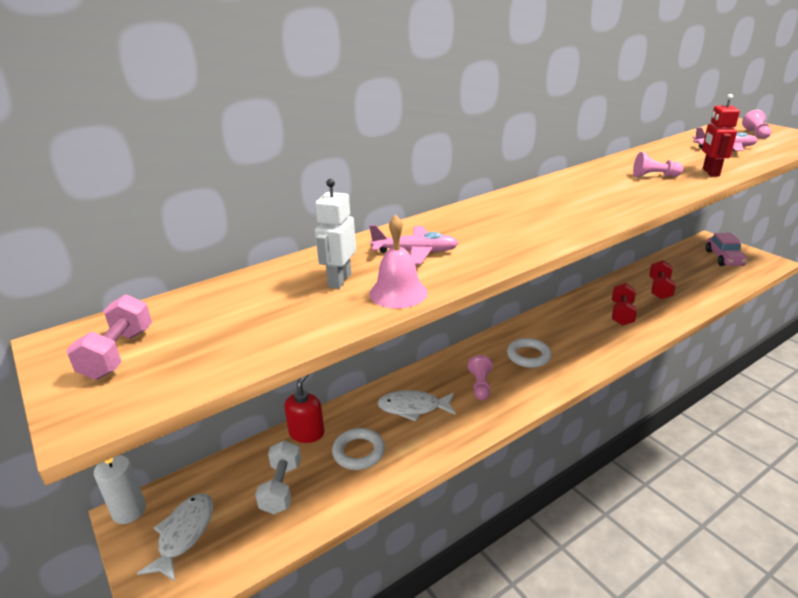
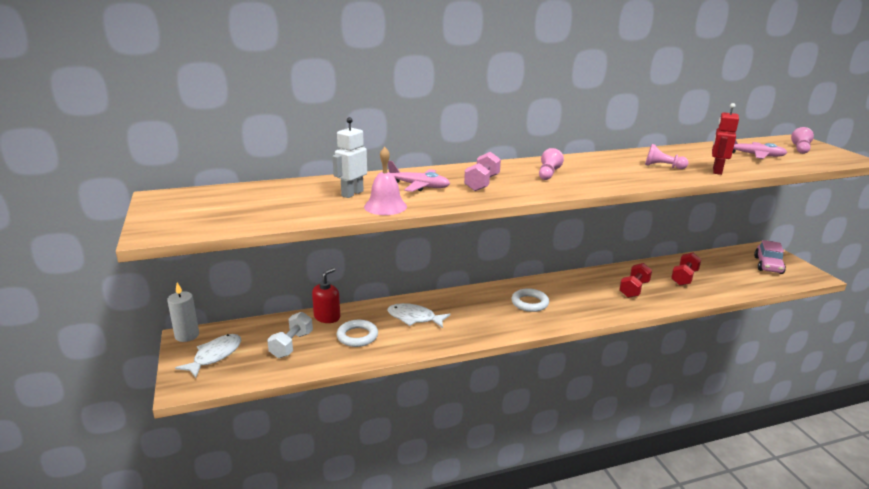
camera: 15 degrees right, 5 degrees down
(118, 354) = (189, 208): pink dumbbell -> pink dumbbell (482, 183)
(480, 385) = (476, 314): pink pawn -> pink pawn (548, 174)

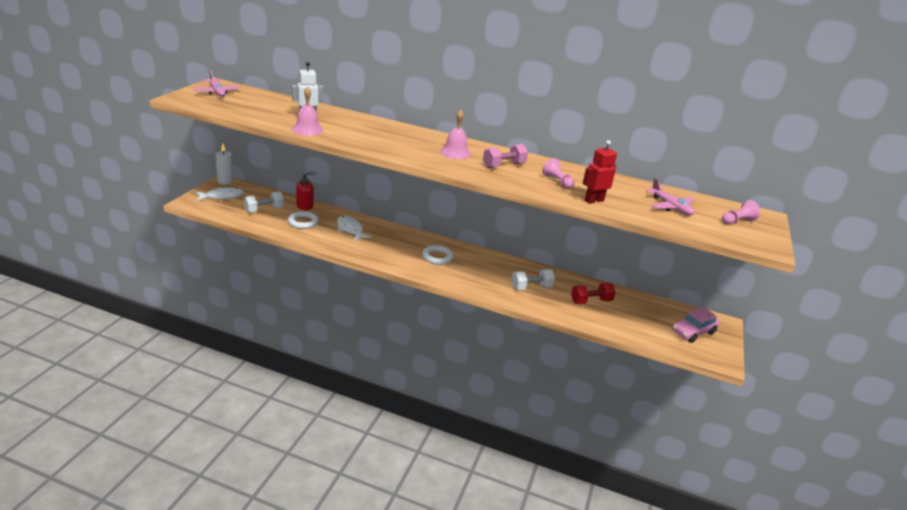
camera: 35 degrees right, 5 degrees up
(419, 186) = (354, 127): pink plane -> pink plane (217, 92)
(482, 183) = (395, 140): pink dumbbell -> pink dumbbell (504, 165)
(548, 174) = (455, 152): pink pawn -> pink bell
(634, 289) = (531, 287): red dumbbell -> white dumbbell

